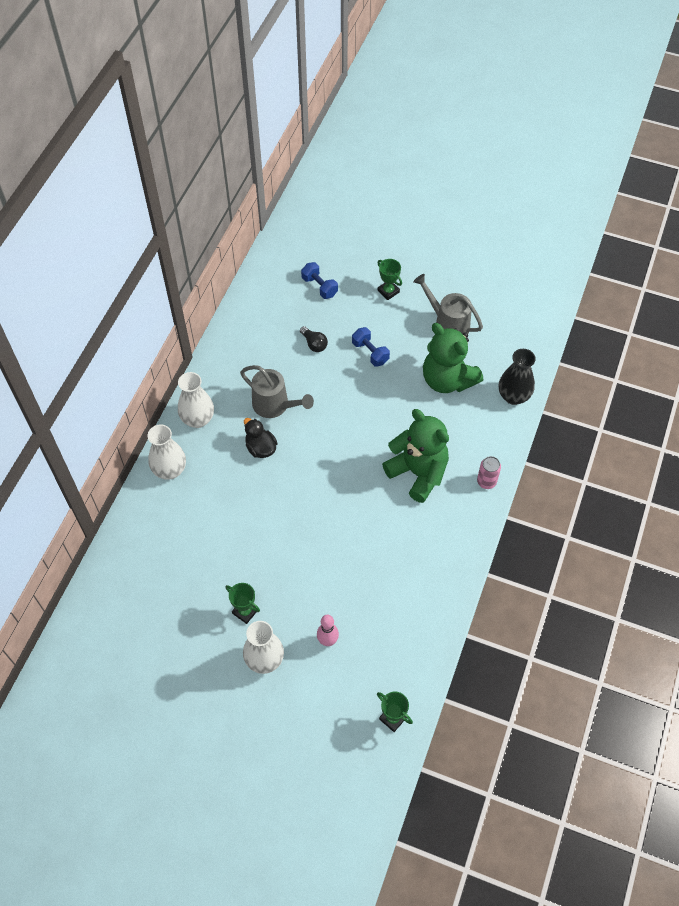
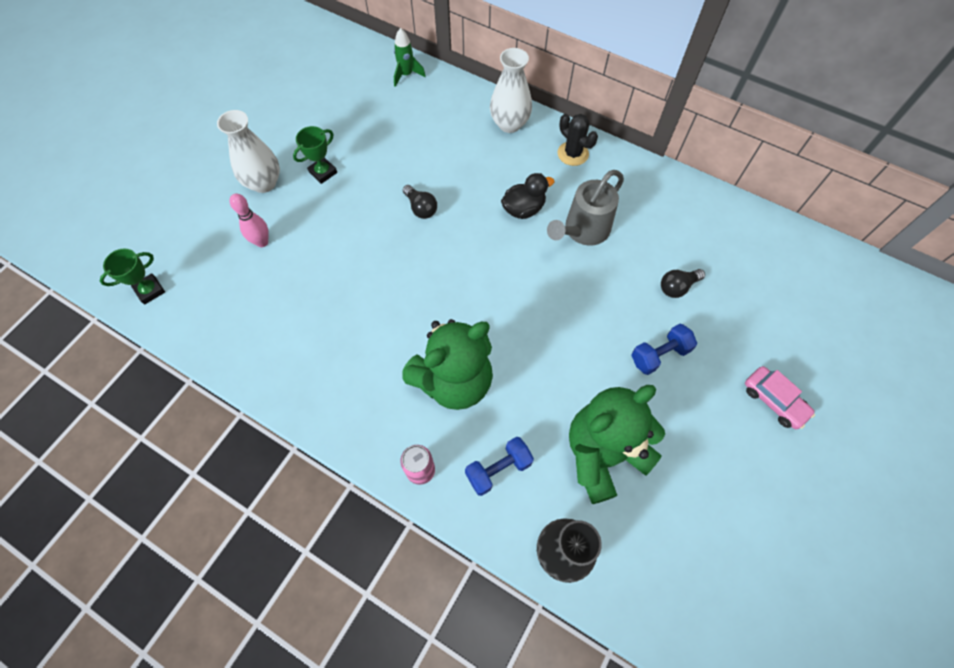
camera: 100 degrees right, 5 degrees up
(116, 567) = (406, 75): none -> green rocket
(198, 419) = (573, 154): white vase -> black cactus
(272, 523) = (421, 208): none -> black light bulb
(319, 287) = (779, 308): blue dumbbell -> blue dumbbell (498, 469)
(388, 291) = (774, 400): green trophy -> pink car
(447, 323) = (710, 477): grey watering can -> none

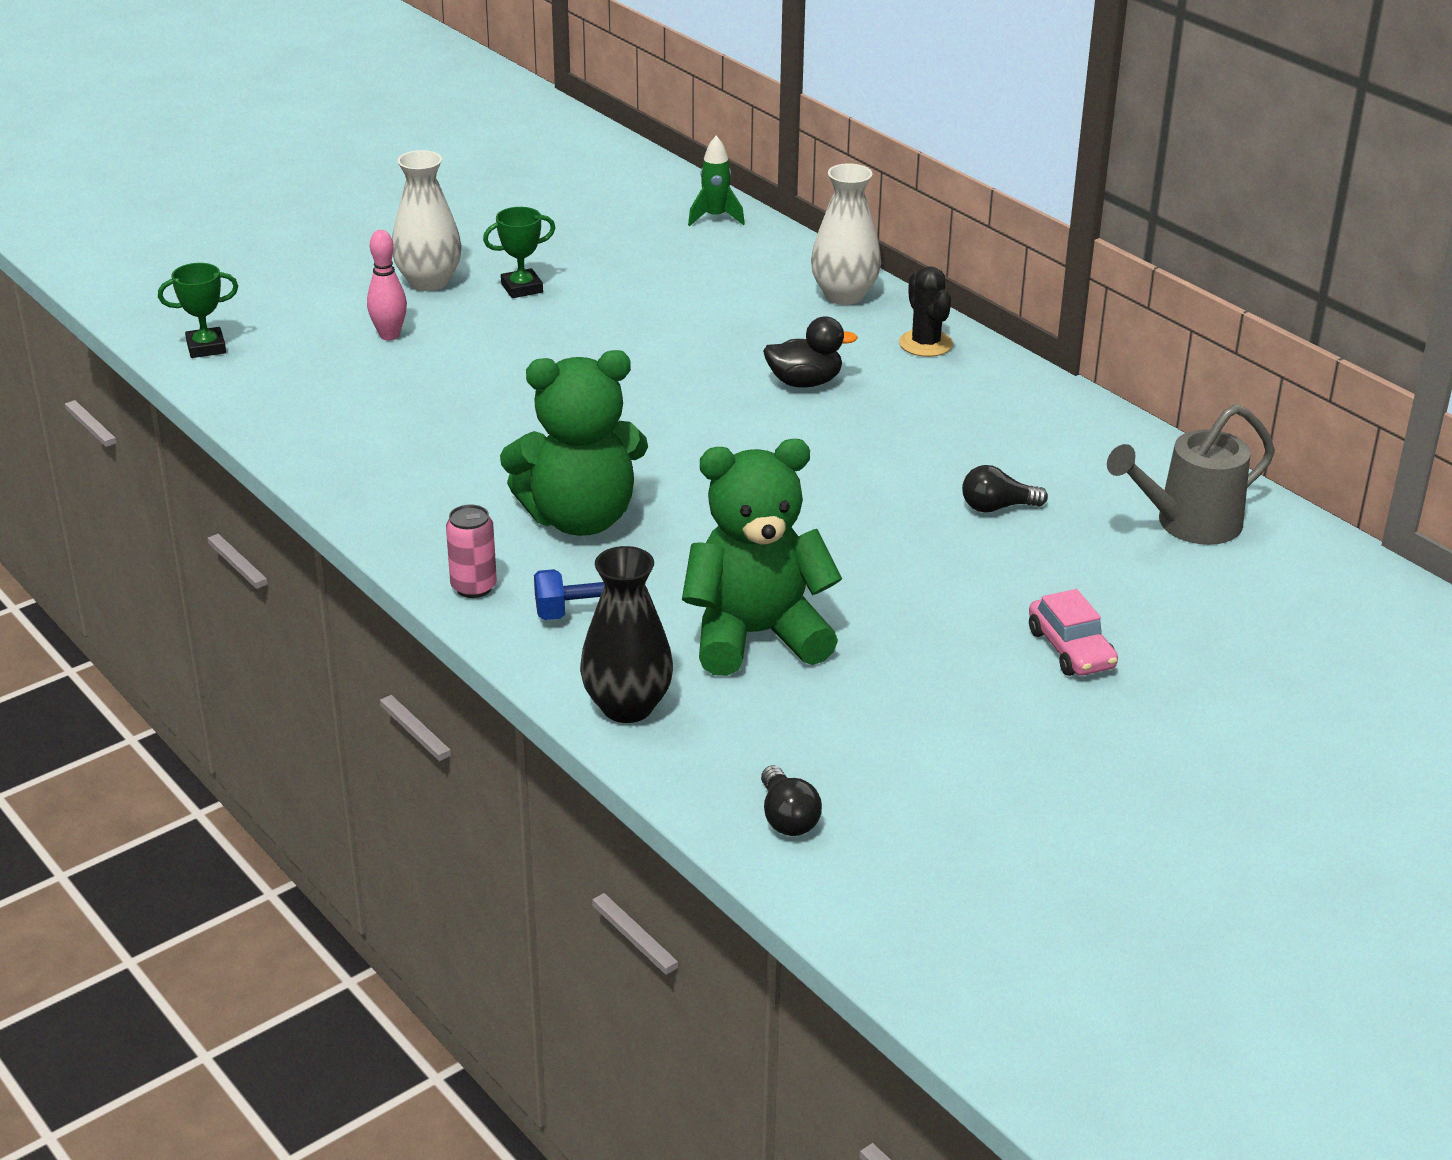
camera: 20 degrees right, 30 degrees down
(421, 208) = (645, 350): black light bulb -> black light bulb (787, 818)
(582, 231) = (883, 422): grey watering can -> grey watering can (1188, 524)
(659, 355) = (916, 565): blue dumbbell -> none

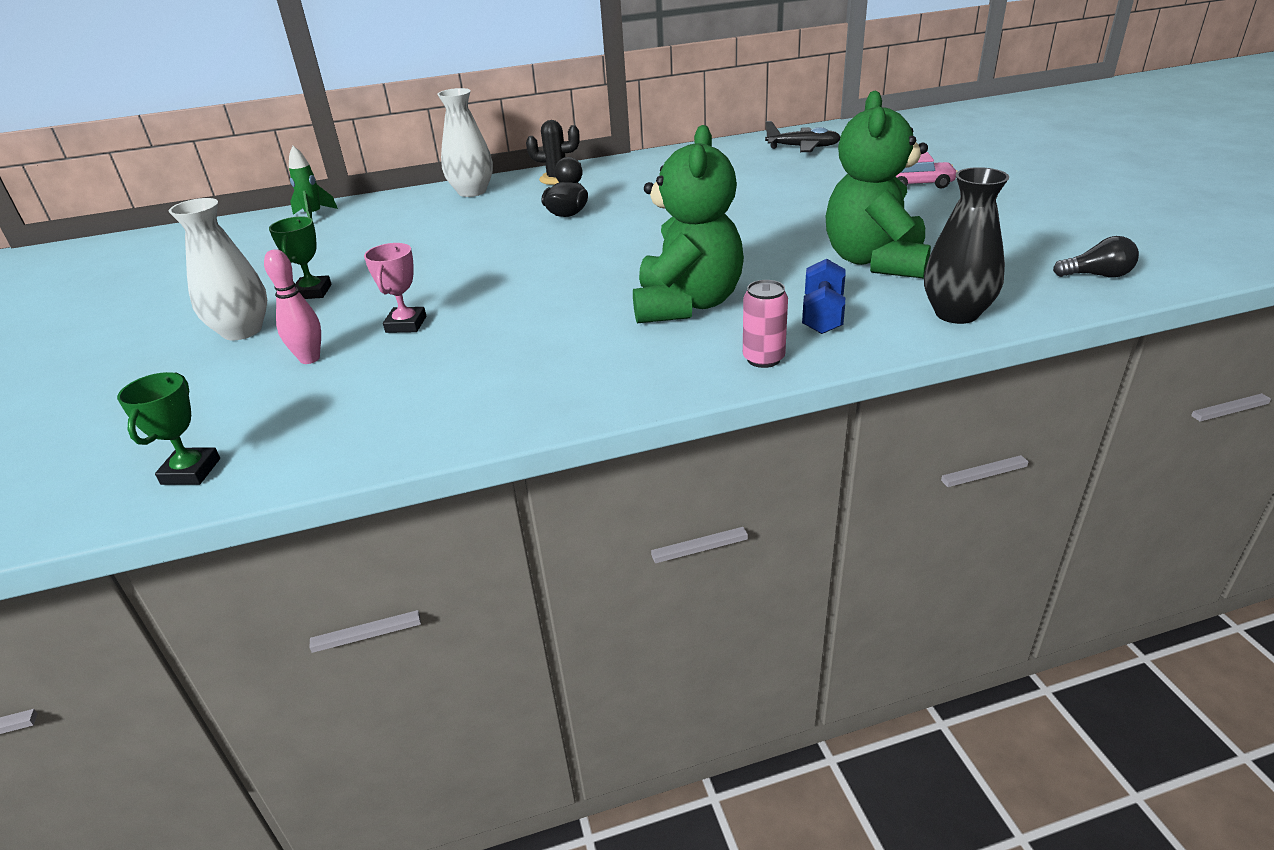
camera: 65 degrees left, 0 degrees up
(472, 363) = (406, 324): none -> pink trophy
(997, 507) = (758, 183): black light bulb -> none
(1188, 524) = (803, 147): grey watering can -> black plane

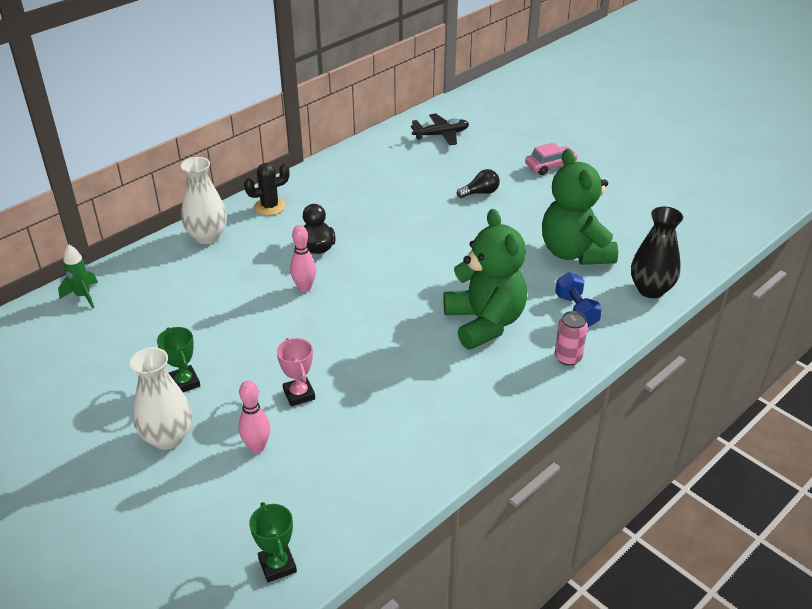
camera: 30 degrees left, 5 degrees up
(517, 242) = (304, 288): none -> pink bowling pin
(1097, 275) = (706, 237): black light bulb -> black light bulb (480, 193)

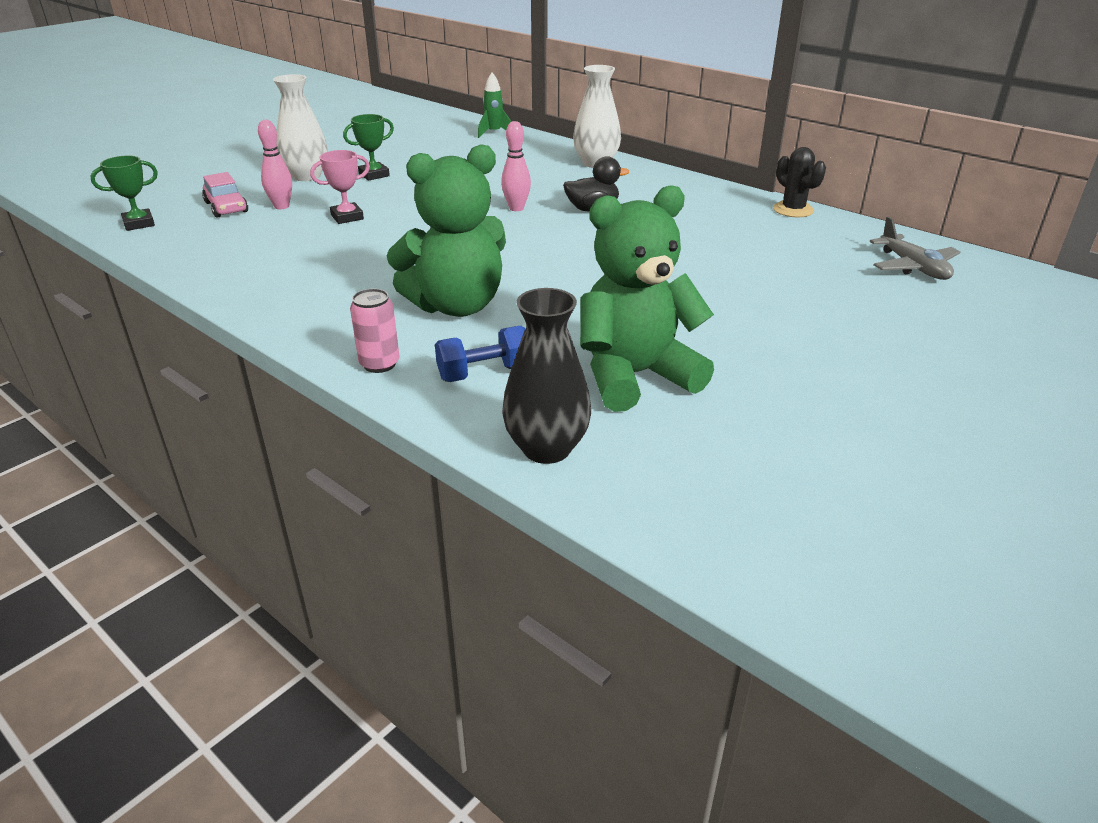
camera: 85 degrees right, 5 degrees down
(270, 206) = (663, 183): black cactus -> black cactus (793, 210)
(441, 135) = (913, 267): black plane -> grey plane
(480, 193) = (766, 299): black light bulb -> none
(550, 166) = (893, 358): pink car -> pink car (226, 207)

